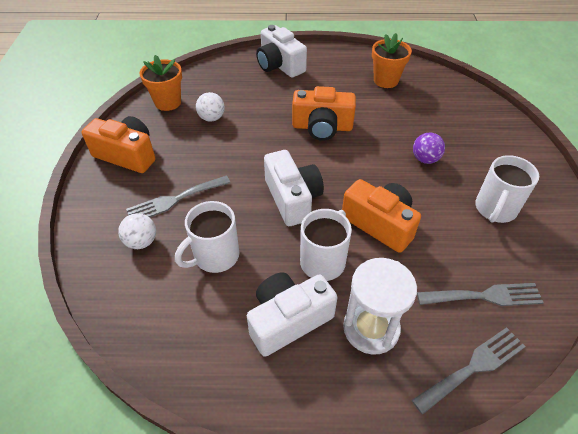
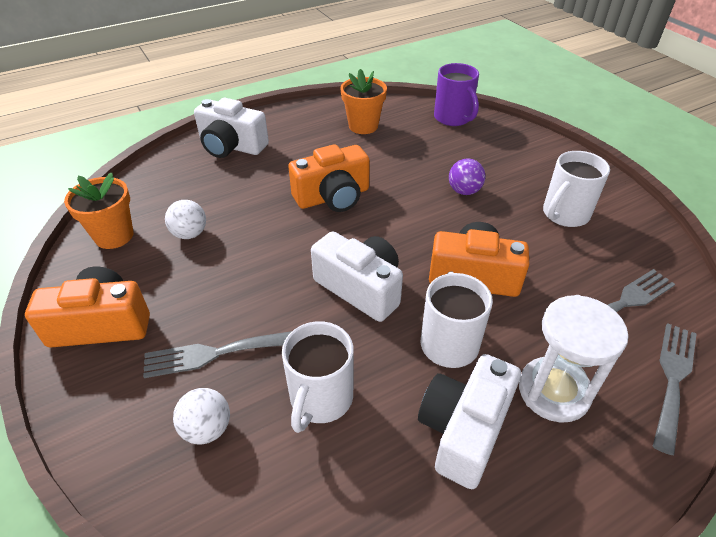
camera: 30 degrees left, 5 degrees down
(174, 200) = (214, 353): grey fork -> grey fork turned 45 degrees clockwise
(465, 97) = (453, 118): none -> purple mug
(495, 209) = (564, 214): white mug -> white mug turned 45 degrees clockwise

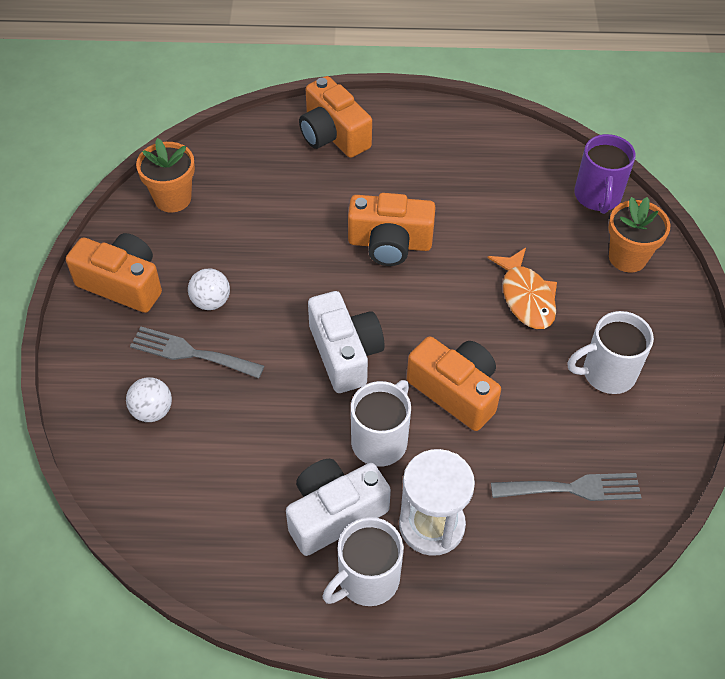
camera: 30 degrees right, 10 degrees up
(190, 234) = (235, 226): white ball -> white ball (211, 301)
(231, 146) = (333, 135): white camera -> orange camera
(320, 399) = (245, 432): white mug -> white mug (367, 580)
(363, 126) = (486, 165): orange flower pot -> orange flower pot (627, 257)
(464, 191) = (526, 297): purple ball -> orange fish
(673, 378) = (545, 571): grey fork -> none

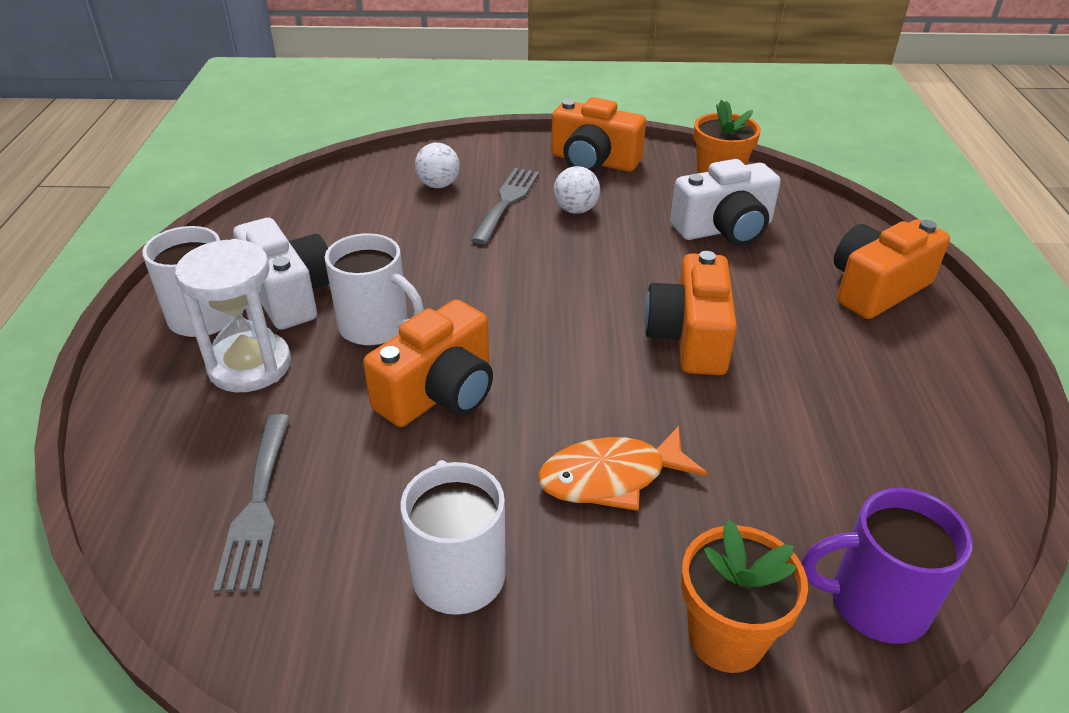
camera: 90 degrees right, 15 degrees down
(122, 284) = (593, 161): orange camera -> orange camera turned 90 degrees clockwise
(345, 353) = (505, 300): white camera -> white camera (724, 229)

